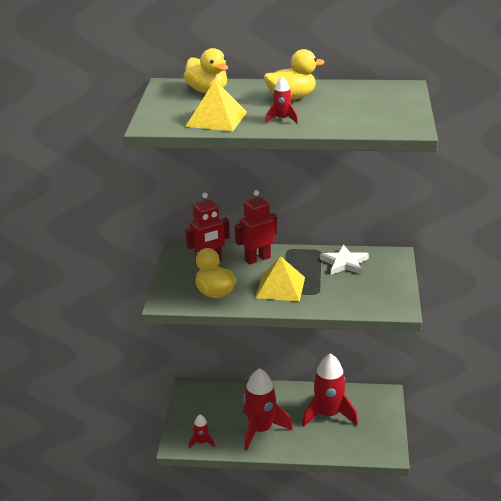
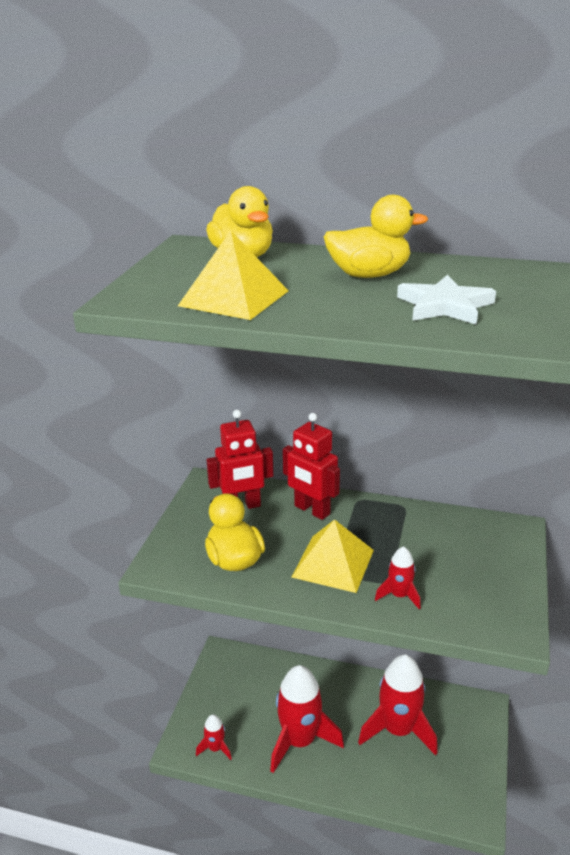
camera: 10 degrees right, 0 degrees up
(257, 259) = (311, 510): red robot -> red robot turned 120 degrees counterclockwise
(282, 119) = (341, 307): red rocket -> red rocket (399, 595)
(344, 263) = (437, 533): white star -> white star (445, 306)

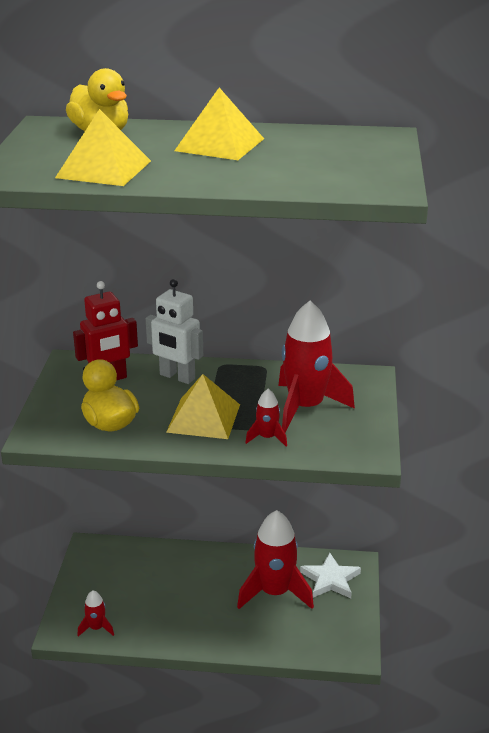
camera: 10 degrees left, 0 degrees up
(299, 741) = (179, 612): red rocket -> red rocket (305, 407)
(311, 510) = (177, 377): red robot -> white robot
(369, 275) = (220, 144): yellow duck -> yellow pyramid
(445, 306) = (288, 167): white star -> white star (330, 579)

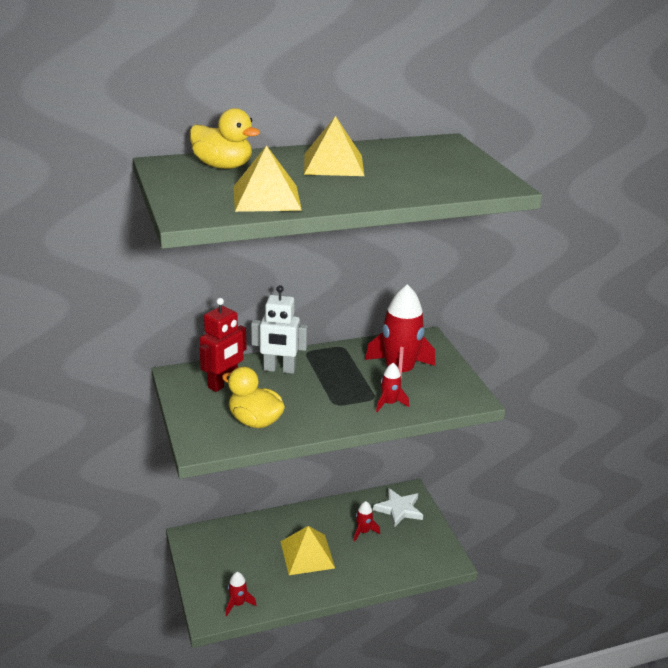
camera: 25 degrees left, 0 degrees up
(203, 418) = (328, 399): yellow pyramid -> yellow pyramid (307, 554)
(274, 592) = (363, 532): red rocket -> red rocket, size x0.46

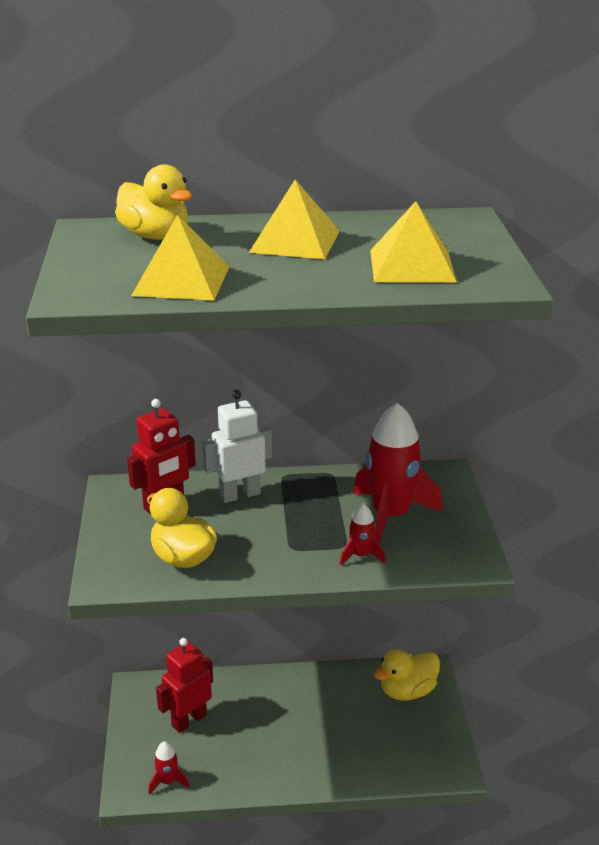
camera: 15 degrees right, 0 degrees up
(239, 555) = (189, 720): none -> red robot
(279, 369) = (240, 495): white robot -> white robot turned 135 degrees clockwise
(307, 554) = (272, 732): yellow pyramid -> yellow pyramid (412, 265)
(363, 532) = (352, 714): red rocket -> none
(399, 509) = (407, 691): white star -> yellow duck

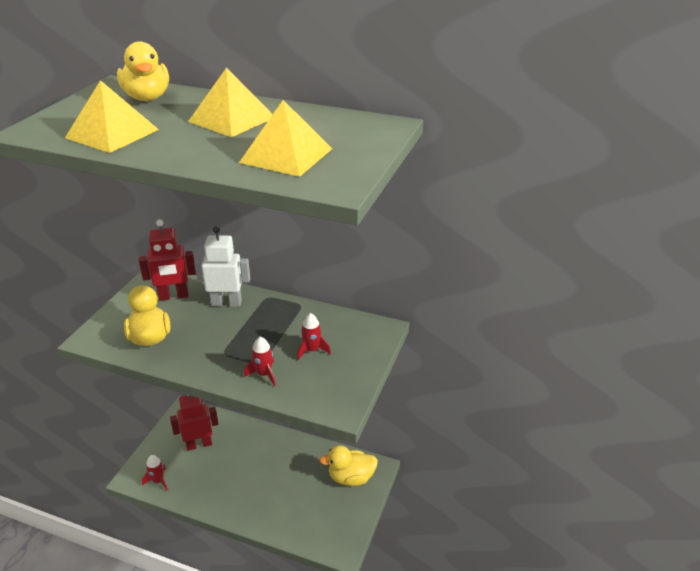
camera: 25 degrees right, 5 degrees up
(390, 516) = (312, 350): red rocket -> red rocket, size x0.46

